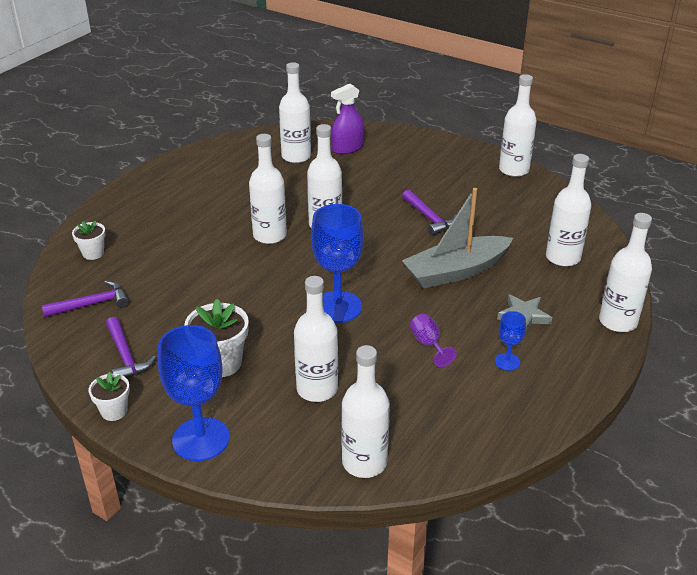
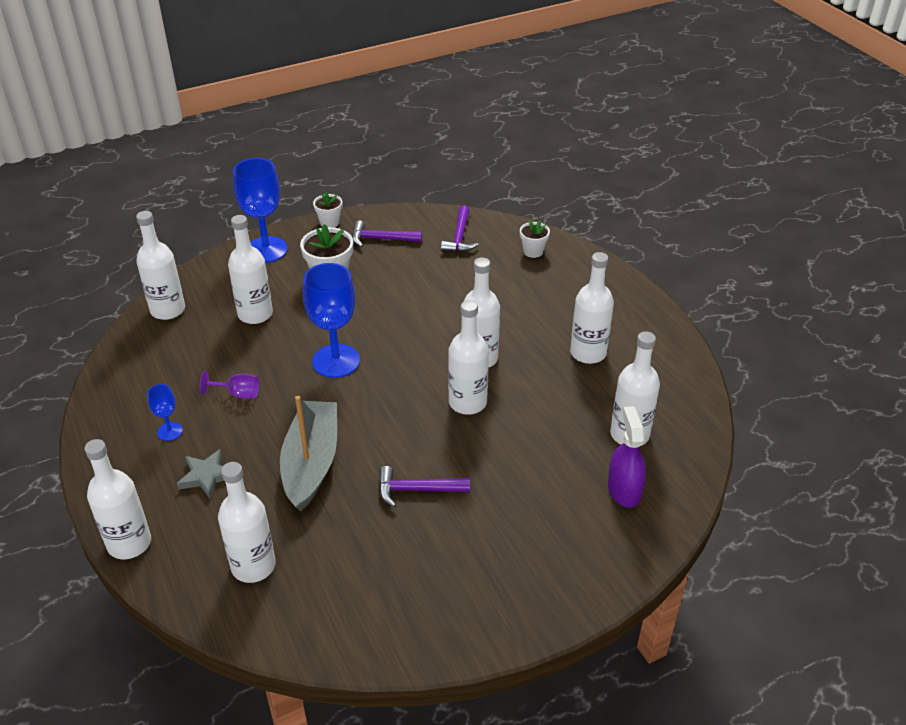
camera: 120 degrees right, 5 degrees up
(514, 170) = (458, 637): white bottle -> white bottle (588, 353)

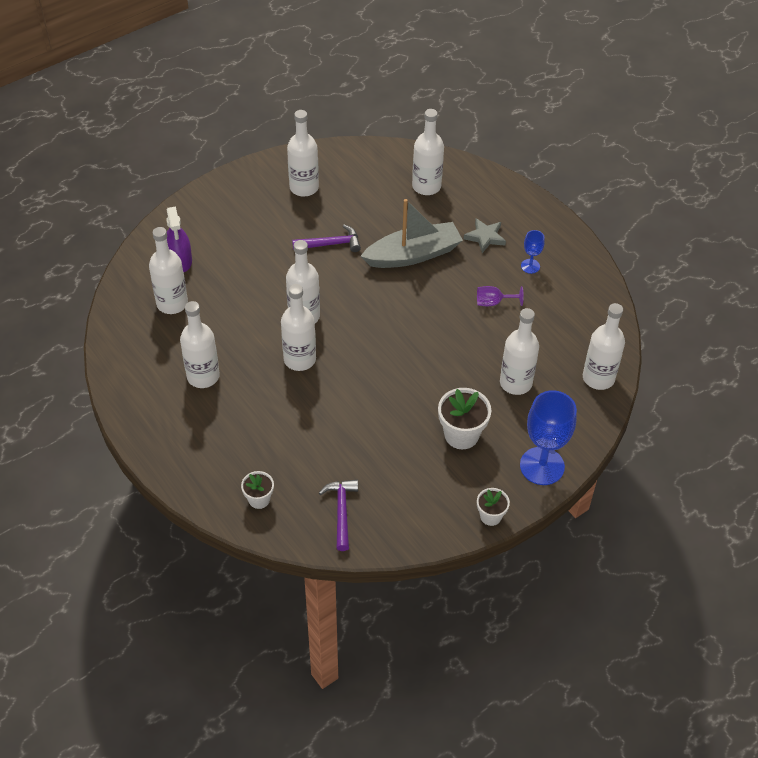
camera: 170 degrees right, 10 degrees up
(129, 543) = (513, 190): white bottle -> white bottle (304, 187)
(311, 463) = (413, 254): grey boat -> grey boat turned 105 degrees counterclockwise
(336, 361) = (424, 342): blue goblet -> none
(381, 239) = (426, 497): purple hammer -> none

